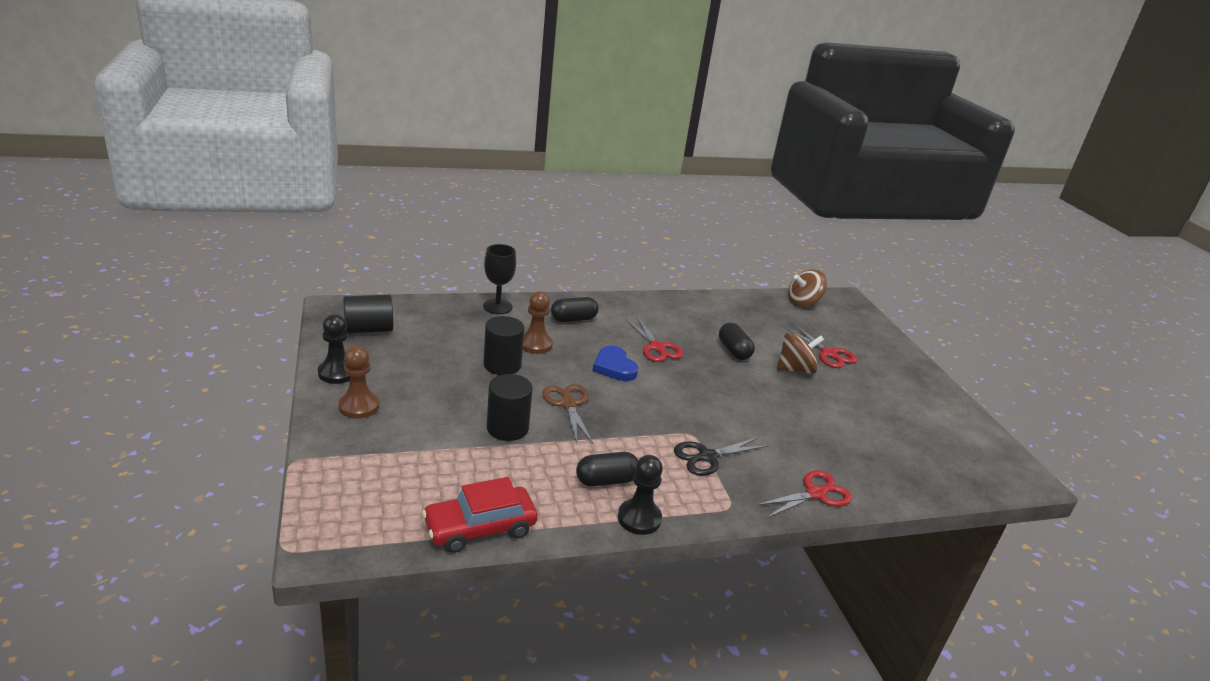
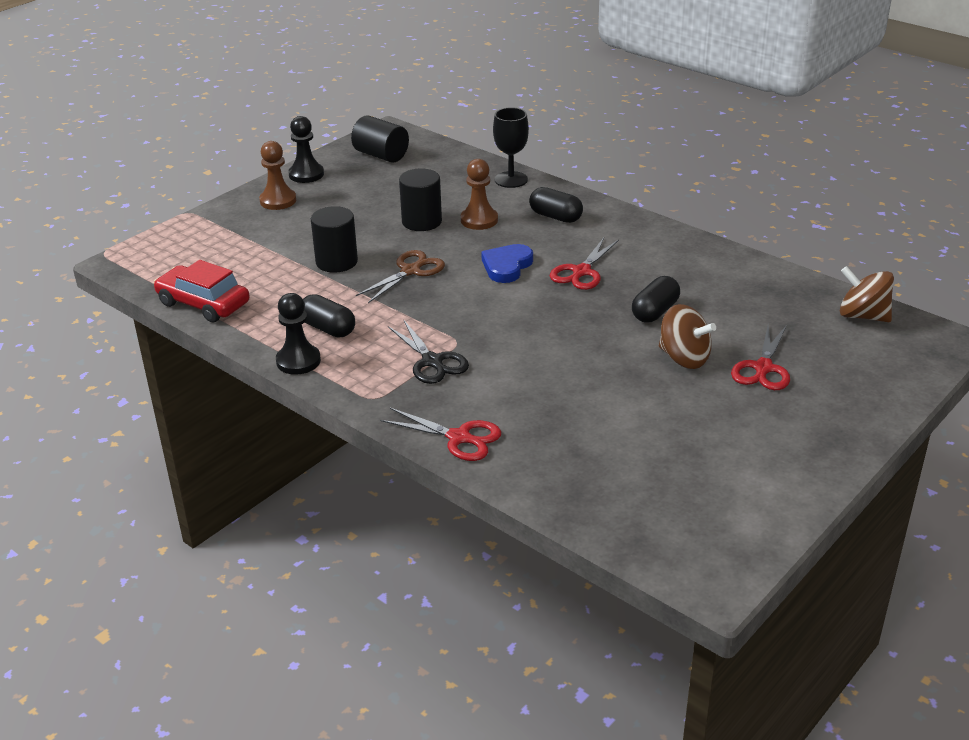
camera: 60 degrees right, 5 degrees up
(707, 457) = (432, 362): black scissors -> black scissors turned 150 degrees counterclockwise

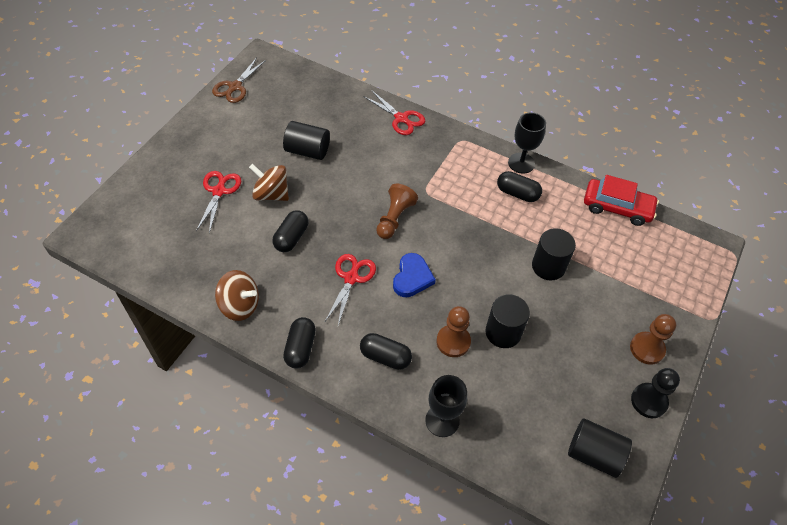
camera: 165 degrees right, 20 degrees up
(298, 361) = (521, 163): black pawn -> black goblet
(411, 271) = (485, 262): brown scissors -> brown scissors (235, 87)
(432, 362) = (436, 172): black scissors -> none
(459, 438) = (401, 118): red scissors -> red scissors turned 150 degrees counterclockwise
(511, 318) = (394, 218): none -> brown pawn
(627, 406) = (307, 151): none -> black cylinder
(646, 228) = (300, 348): none -> black capsule
(862, 316) = (136, 252): brown spinning top -> brown spinning top (240, 305)

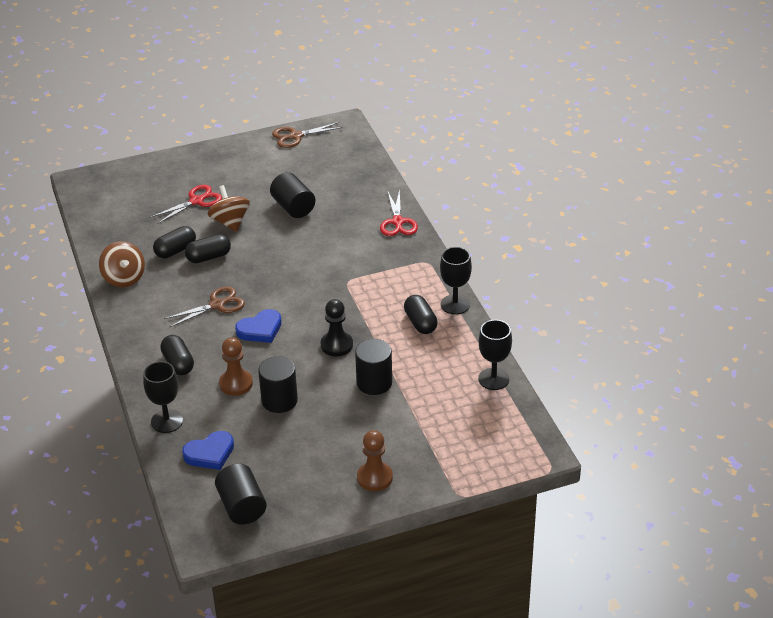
camera: 45 degrees right, 15 degrees down
(300, 348) = (130, 325): black capsule -> black capsule (175, 250)
(351, 278) = (217, 305): red scissors -> brown scissors
(394, 218) = (298, 286): brown pawn -> none
(512, 424) = (210, 453): none -> blue heart
(617, 207) = (493, 379): red car -> black goblet
(649, 401) = (327, 506): black pawn -> black pawn (336, 345)

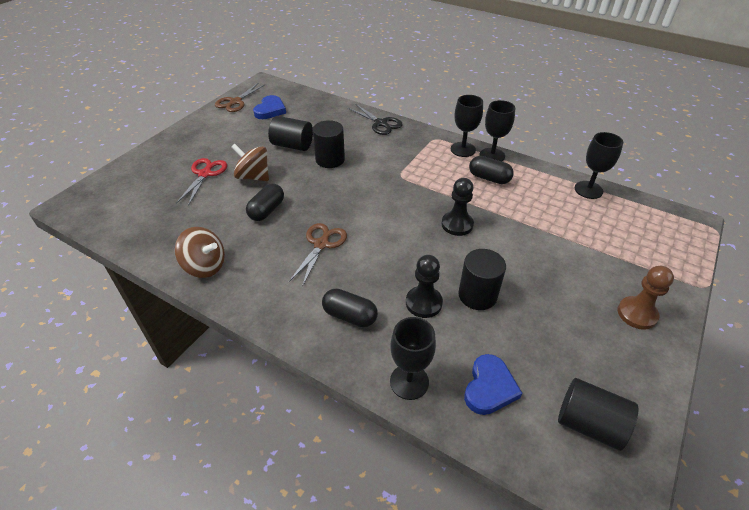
camera: 40 degrees left, 5 degrees up
(175, 250) = (230, 219): black capsule -> none
(236, 384) = (423, 303): brown pawn -> black pawn
(260, 329) = (383, 245): blue heart -> blue heart (270, 110)
(374, 383) = (523, 237): black cylinder -> black cylinder (330, 159)
(397, 222) = (380, 123): red scissors -> black scissors
(437, 285) = (463, 149): none -> black goblet

